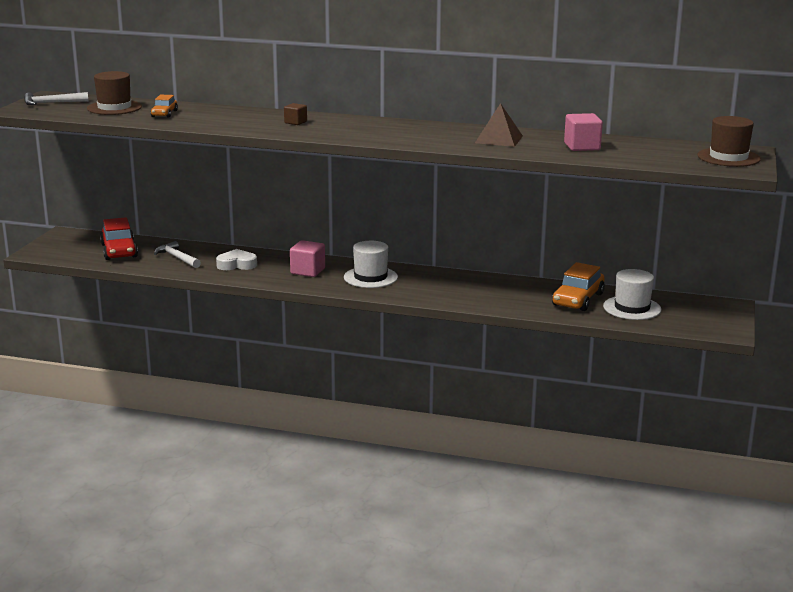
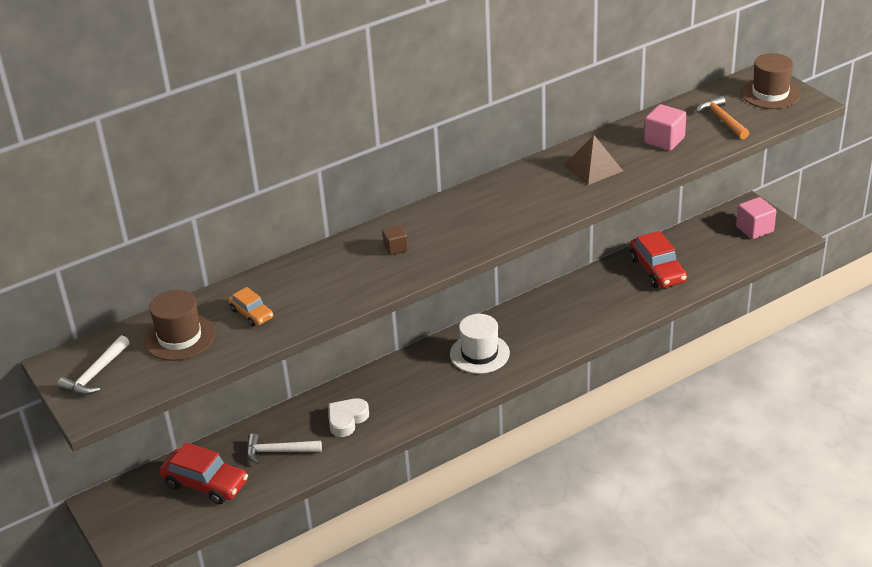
camera: 45 degrees left, 15 degrees up
(307, 271) = (419, 383): pink cube -> pink cube (754, 229)
(578, 299) = (657, 270): orange car -> red car
(632, 308) = (703, 254): white hat -> none
(653, 154) = (722, 119): none -> orange hammer

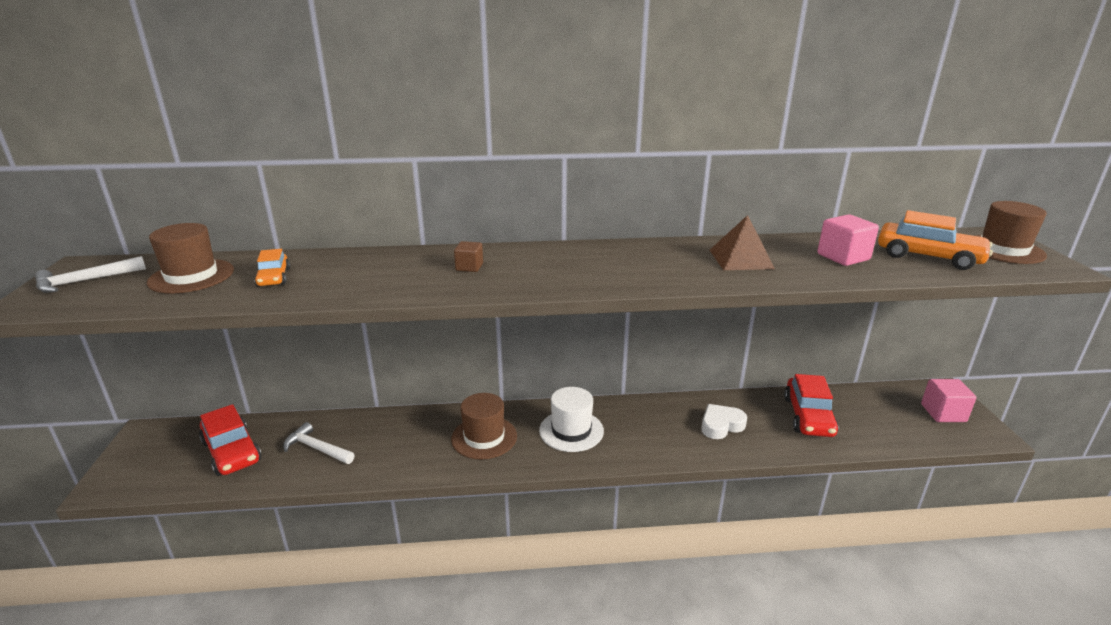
camera: 25 degrees right, 10 degrees down
(347, 420) = (400, 444): white heart -> white heart (721, 425)
(412, 387) = (484, 437): none -> brown hat
(722, 119) = (928, 256): orange hammer -> orange car

